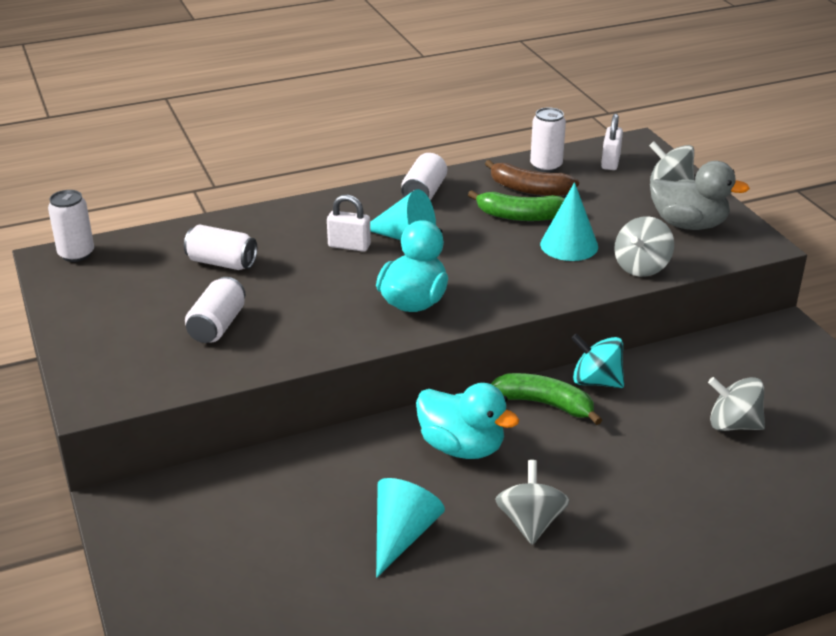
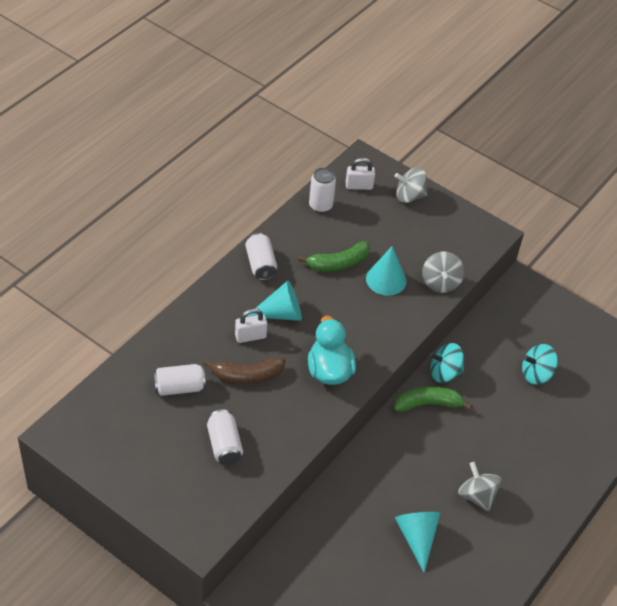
camera: 35 degrees left, 15 degrees up
(76, 254) = (70, 422): white can -> none
(462, 447) = (404, 459): turquoise duck -> none
(529, 189) = (326, 234): brown banana -> brown banana (247, 376)
(610, 162) = (359, 186): white padlock -> white padlock turned 75 degrees counterclockwise
(688, 224) = (443, 231): grey duck -> none
(733, 425) = (536, 374): grey spinning top -> turquoise spinning top

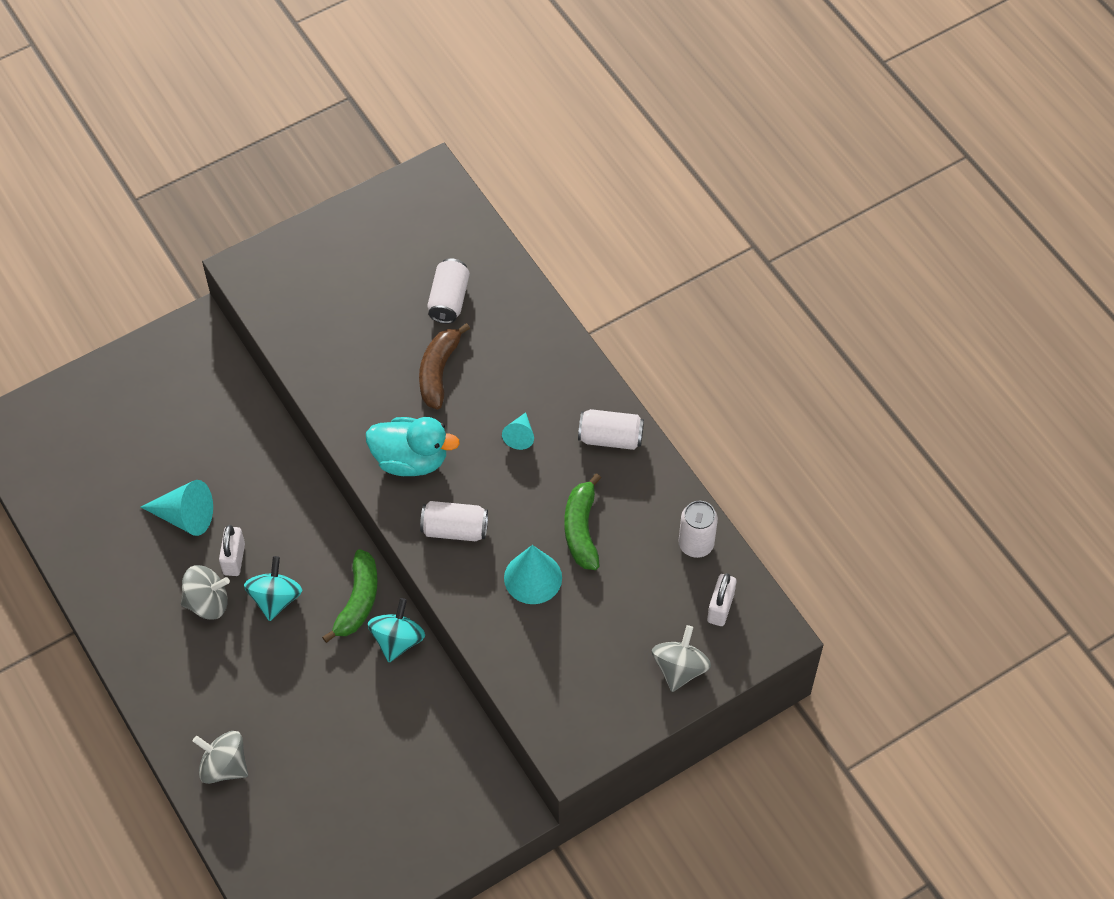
camera: 115 degrees right, 10 degrees up
(224, 445) = (352, 322): white can -> white can (454, 529)
(250, 336) = (496, 392): white padlock -> white padlock (234, 559)
(281, 313) = (520, 436): turquoise cone -> turquoise cone, size x0.58
(440, 283) = (503, 644): grey spinning top -> grey spinning top (224, 766)
(536, 374) = (350, 755): turquoise spinning top -> turquoise spinning top (275, 598)

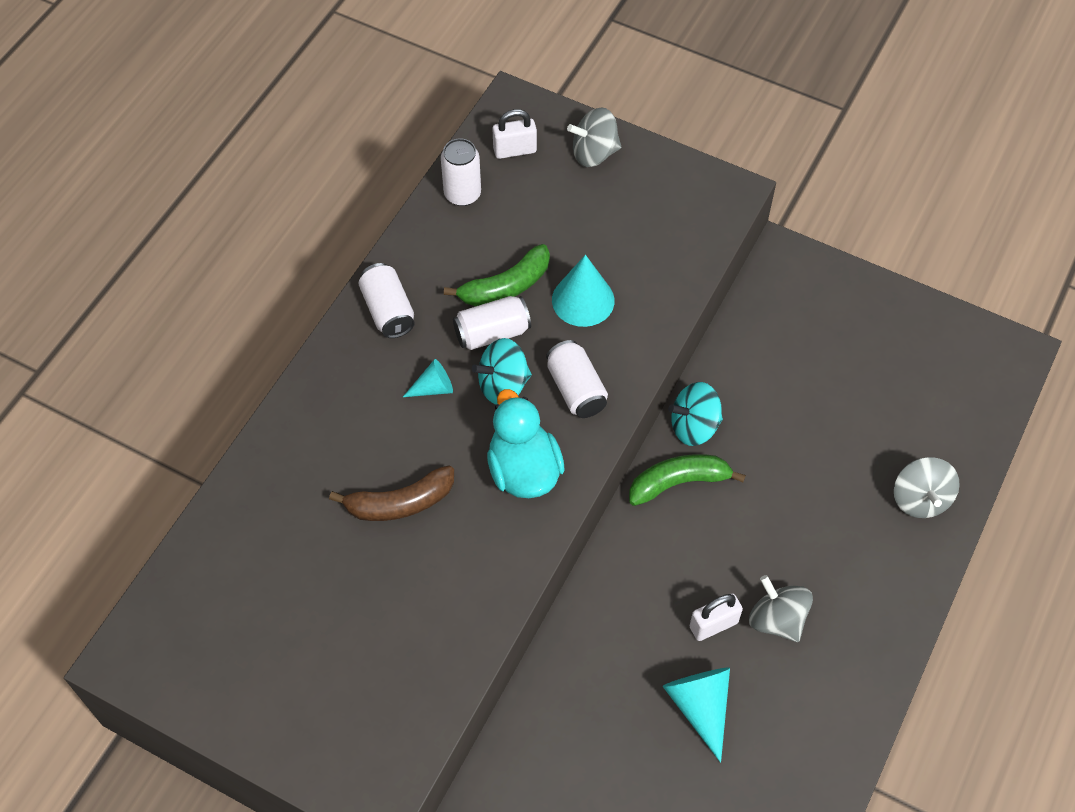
camera: 120 degrees left, 0 degrees up
(275, 598) = (728, 558): turquoise spinning top -> turquoise spinning top (503, 385)
(449, 300) = (299, 543): white can -> white can (492, 333)

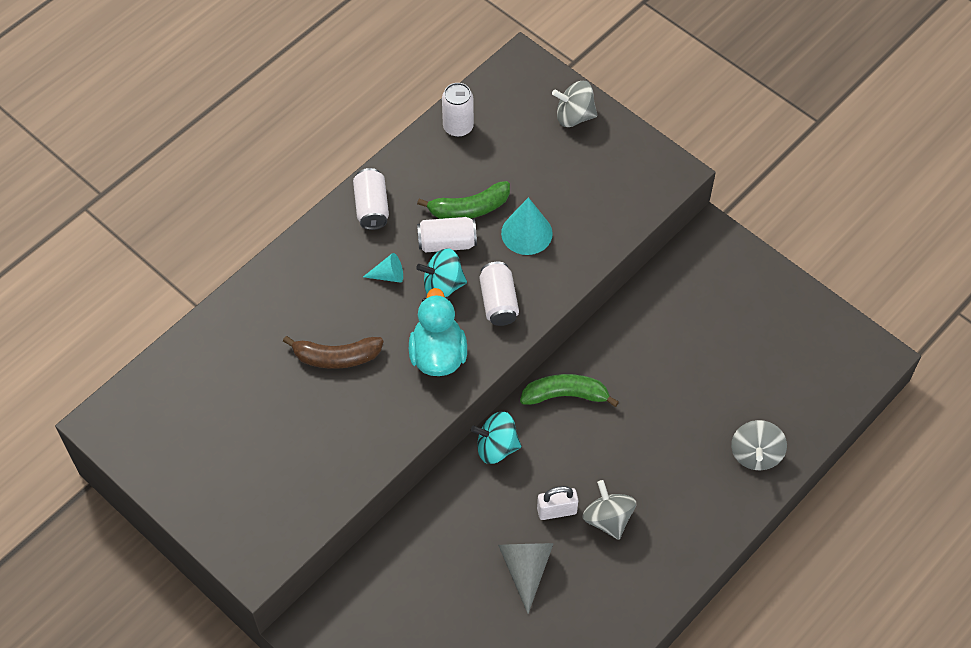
camera: 15 degrees right, 0 degrees up
(515, 150) = (511, 100): white padlock -> none
(694, 426) = (592, 354): turquoise spinning top -> turquoise spinning top (496, 447)
(700, 706) = (526, 568): turquoise cone -> grey cone

